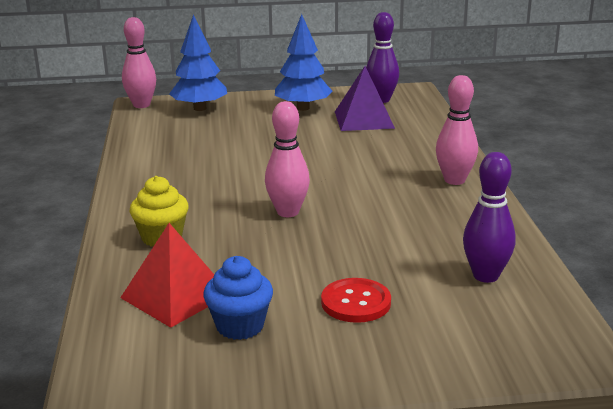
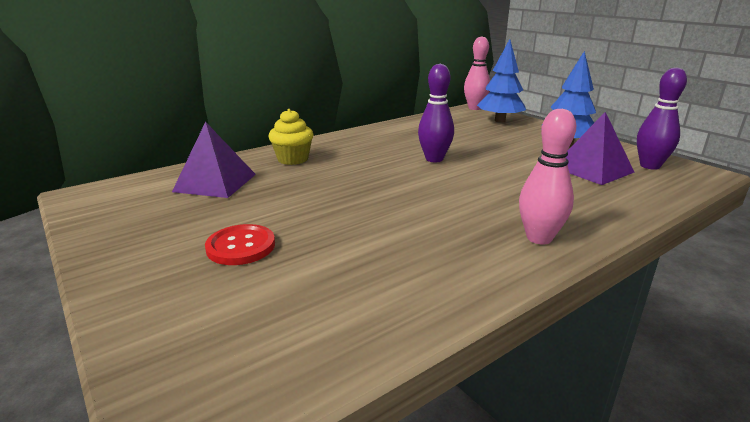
camera: 60 degrees right, 0 degrees up
(176, 295) = (215, 182): red pyramid -> purple pyramid
(240, 326) = (181, 212): blue cupcake -> none
(288, 212) = (373, 184): pink bowling pin -> none
(485, 276) = (341, 304): purple bowling pin -> purple bowling pin (434, 159)

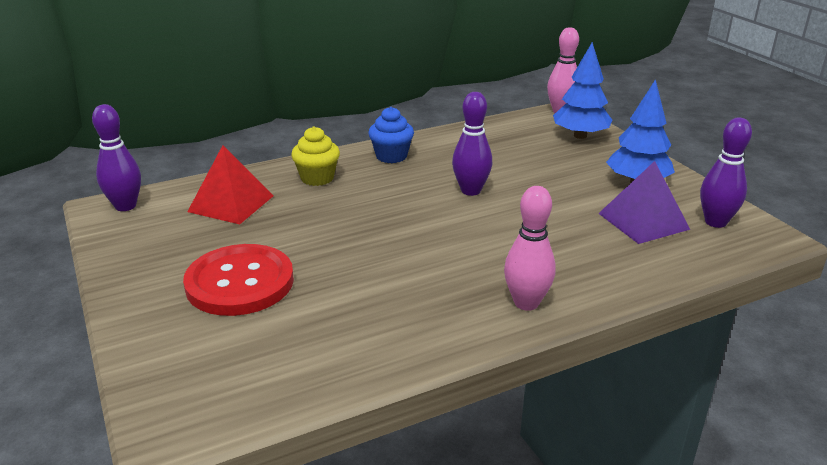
camera: 10 degrees right, 5 degrees up
(105, 192) = (125, 206): none -> purple bowling pin
(215, 182) = (231, 203): purple pyramid -> red pyramid
(241, 246) = (240, 282): red button -> red button, size x1.70
(353, 141) = (391, 156): none -> blue cupcake

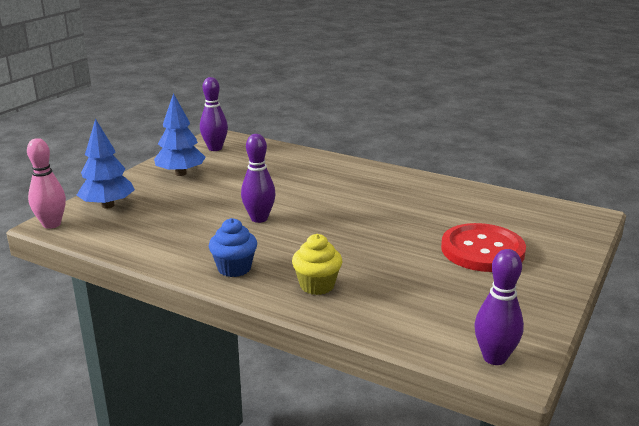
camera: 125 degrees left, 5 degrees down
(231, 203) = (410, 304): red pyramid -> none
(526, 303) = (367, 172): pink bowling pin -> none
(643, 221) = (237, 164): purple pyramid -> none

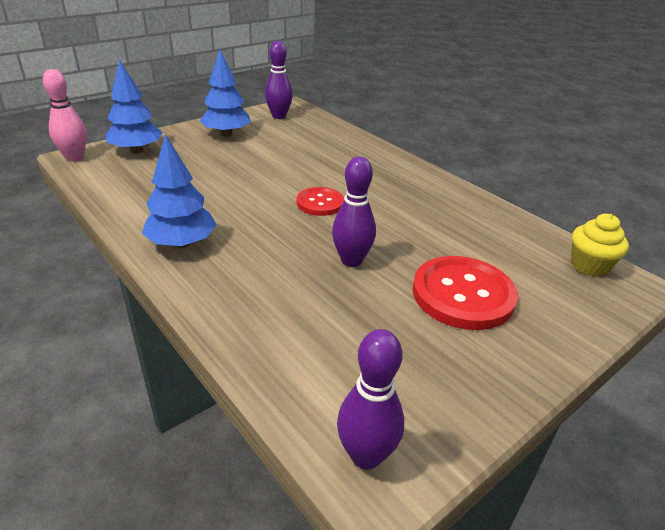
camera: 20 degrees right, 10 degrees up
(234, 268) = (182, 243): blue cupcake -> blue tree
(259, 218) = (254, 195): purple bowling pin -> purple bowling pin (351, 260)
(317, 285) = (244, 287): yellow cupcake -> yellow cupcake (589, 266)
(320, 212) = (320, 203): none -> red button

